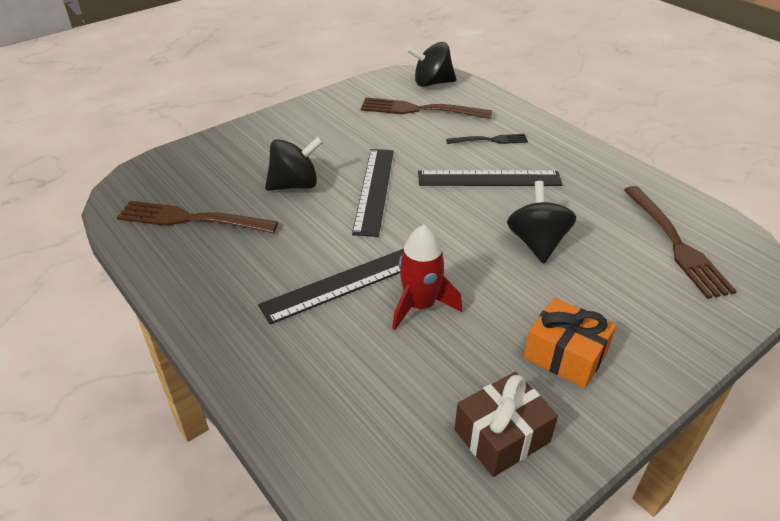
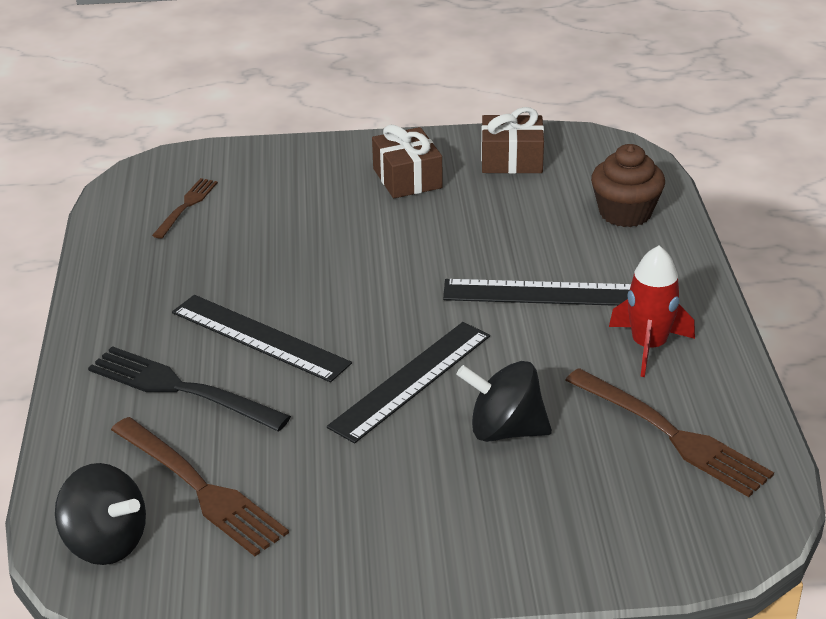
camera: 145 degrees left, 5 degrees down
(332, 410) = (625, 213): none -> brown cupcake
(420, 305) = (485, 249): red rocket -> red rocket (648, 346)
(490, 140) = (181, 389): black fork -> black fork, size x1.72
(537, 243) = (310, 255): black spinning top -> none
(565, 355) = (407, 178): orange gift -> brown gift
(676, 243) = (186, 206): brown fork -> brown fork, size x0.58

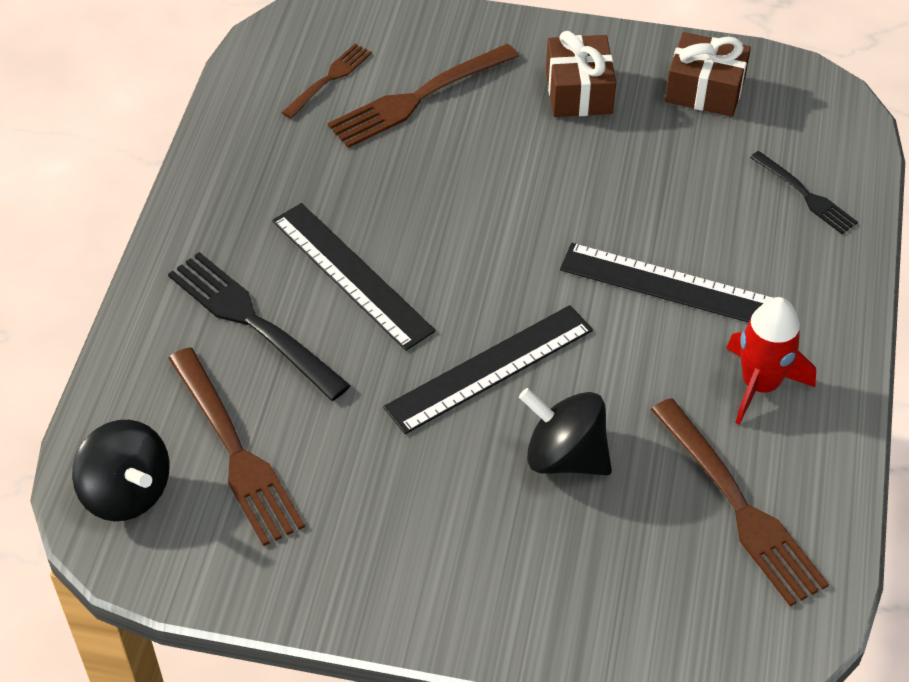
camera: 15 degrees right, 15 degrees up
(271, 205) = (419, 98): none -> brown fork
(625, 213) = (805, 195): brown cupcake -> black fork

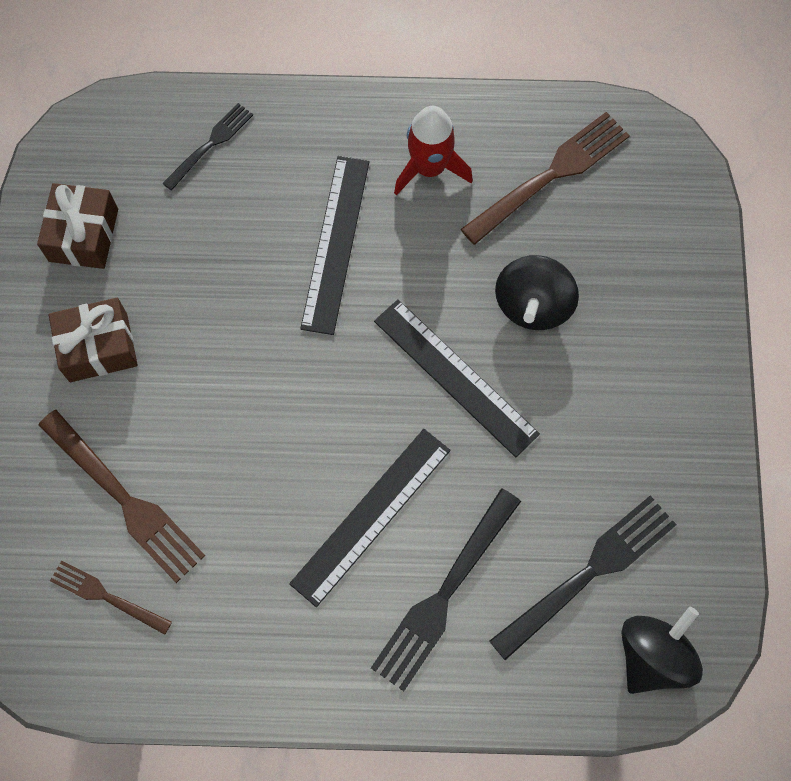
camera: 100 degrees left, 20 degrees up
(235, 450) = (588, 573): brown fork -> black fork

